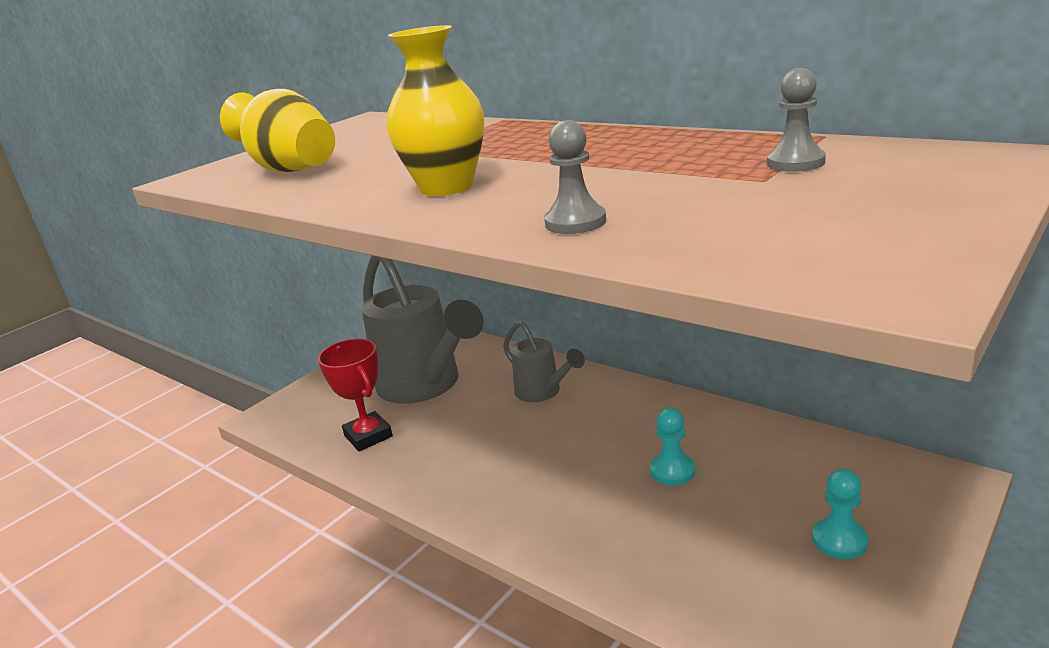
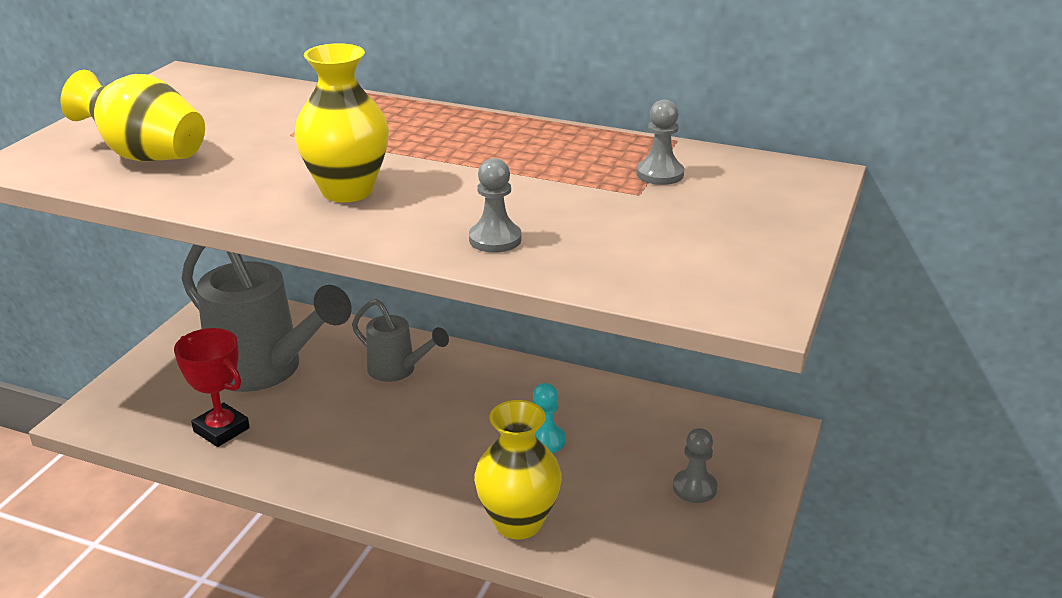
camera: 20 degrees left, 5 degrees up
(623, 558) = (518, 522): none -> yellow vase
(839, 540) = (694, 488): turquoise pawn -> grey pawn

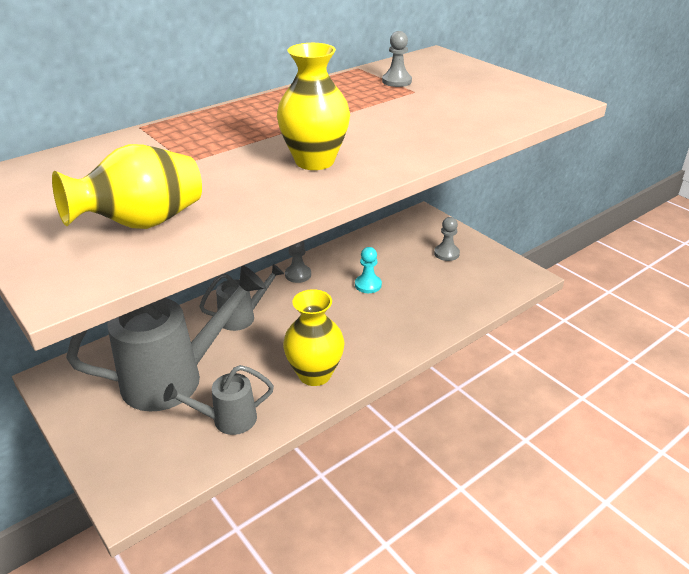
camera: 60 degrees left, 5 degrees up
(221, 430) = (227, 420): red trophy -> grey watering can
(495, 239) = (433, 135): grey pawn -> grey pawn (298, 275)
(518, 522) = (431, 318): yellow vase -> yellow vase (315, 374)

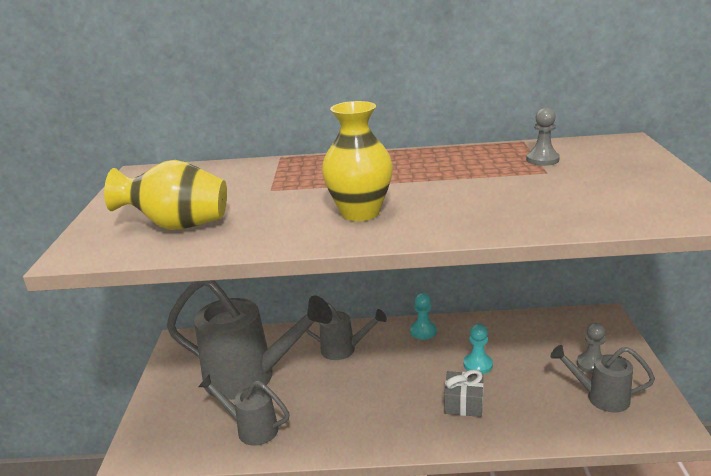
camera: 40 degrees right, 10 degrees down
(298, 275) = (423, 331): grey pawn -> turquoise pawn
(315, 374) = (351, 424): yellow vase -> none
(385, 318) = (463, 403): none -> grey gift
(472, 275) = (601, 397): none -> grey watering can

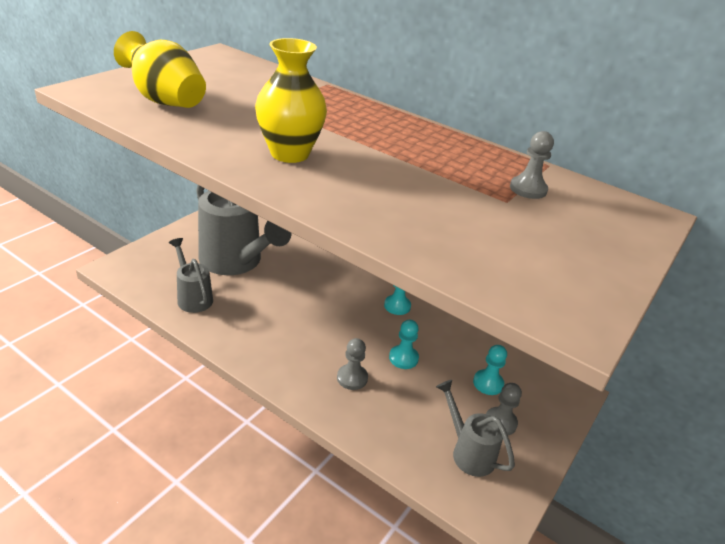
camera: 30 degrees right, 10 degrees up
(344, 350) = (321, 283): grey watering can -> none
(463, 403) = (352, 378): grey gift -> grey pawn
(551, 344) = (488, 383): none -> turquoise pawn

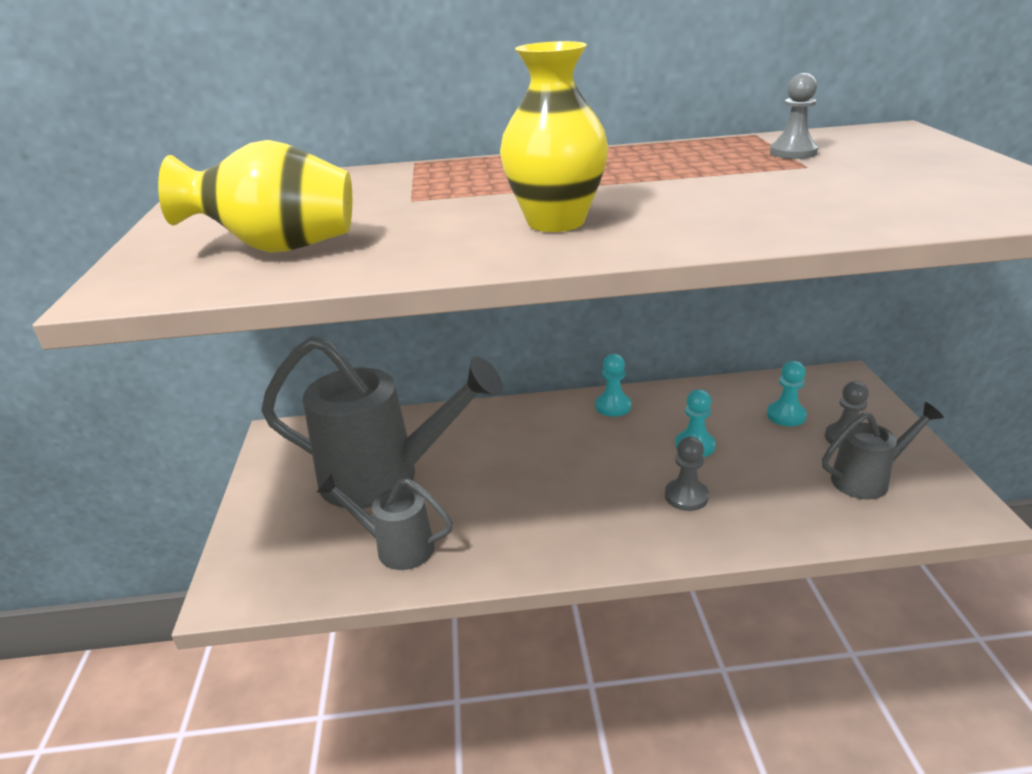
camera: 35 degrees left, 5 degrees down
(468, 452) = (867, 479): grey watering can -> grey watering can turned 150 degrees clockwise

